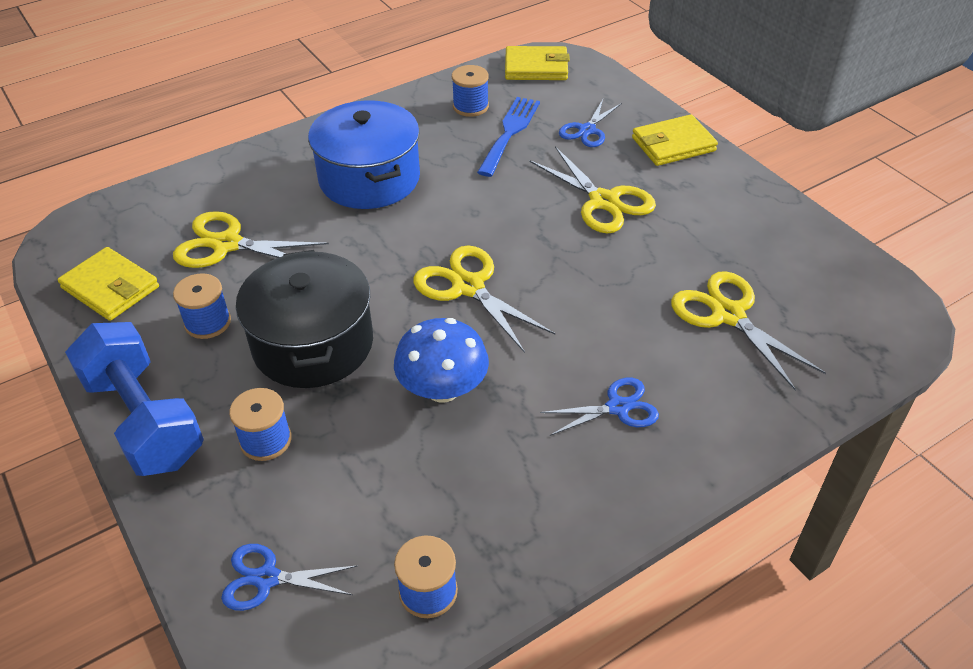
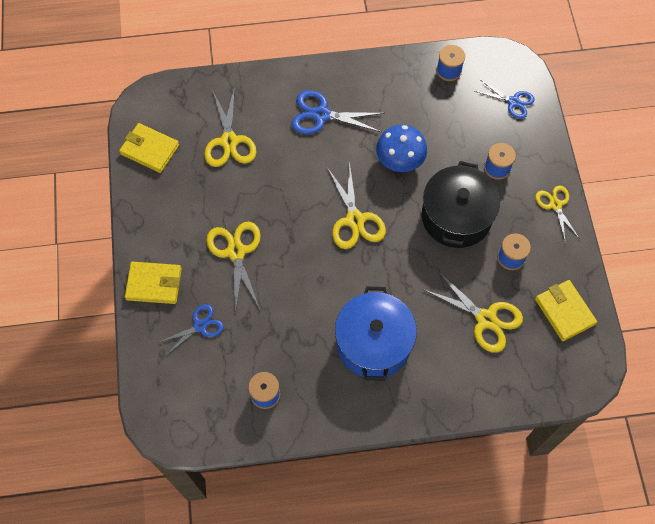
camera: 155 degrees left, 20 degrees up
(144, 420) = (555, 205): blue dumbbell -> yellow scissors
(510, 132) = (254, 349): blue fork -> none
(536, 67) = (187, 423): yellow wallet -> yellow wallet (150, 149)
(618, 407) = (321, 115): blue scissors -> blue scissors, size x1.54

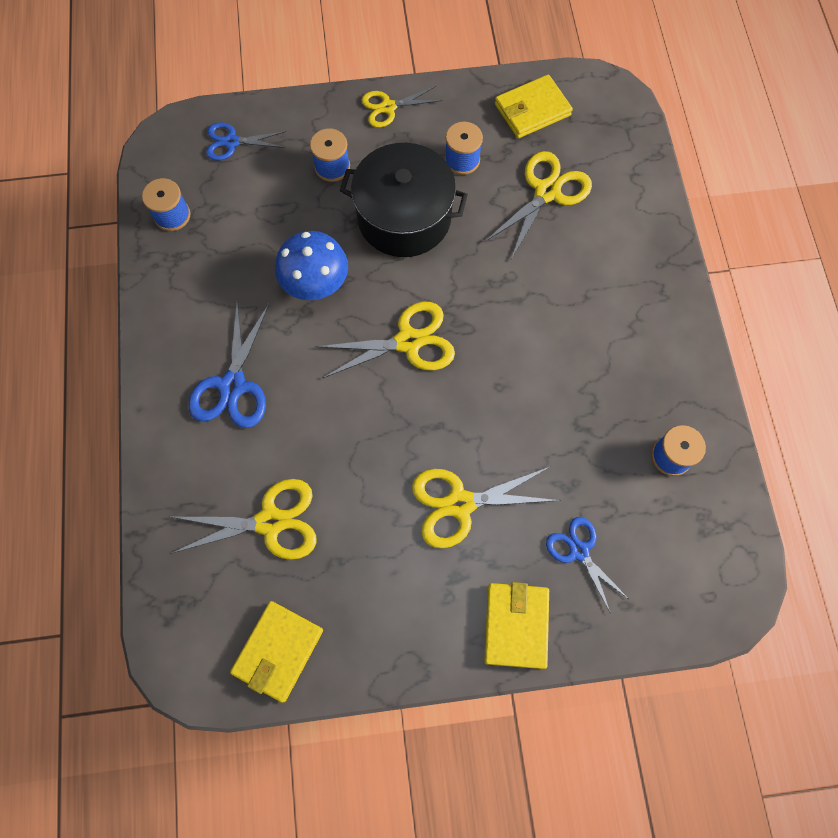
camera: 90 degrees left, 5 degrees up
(373, 343) = (588, 321): blue pot -> none
(513, 102) = (231, 142): blue scissors -> blue scissors turned 120 degrees counterclockwise

